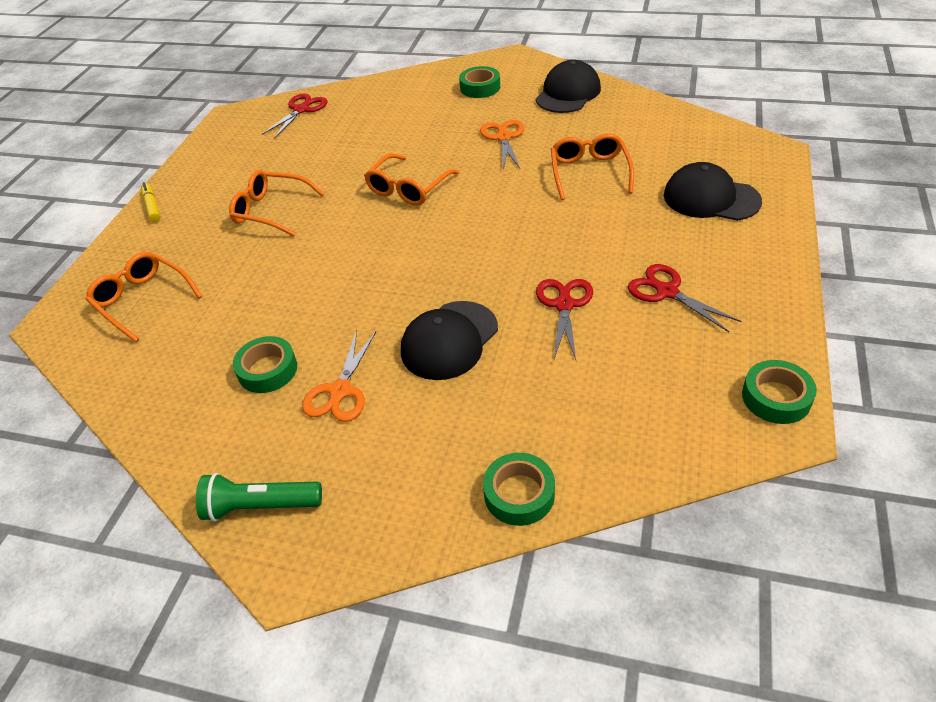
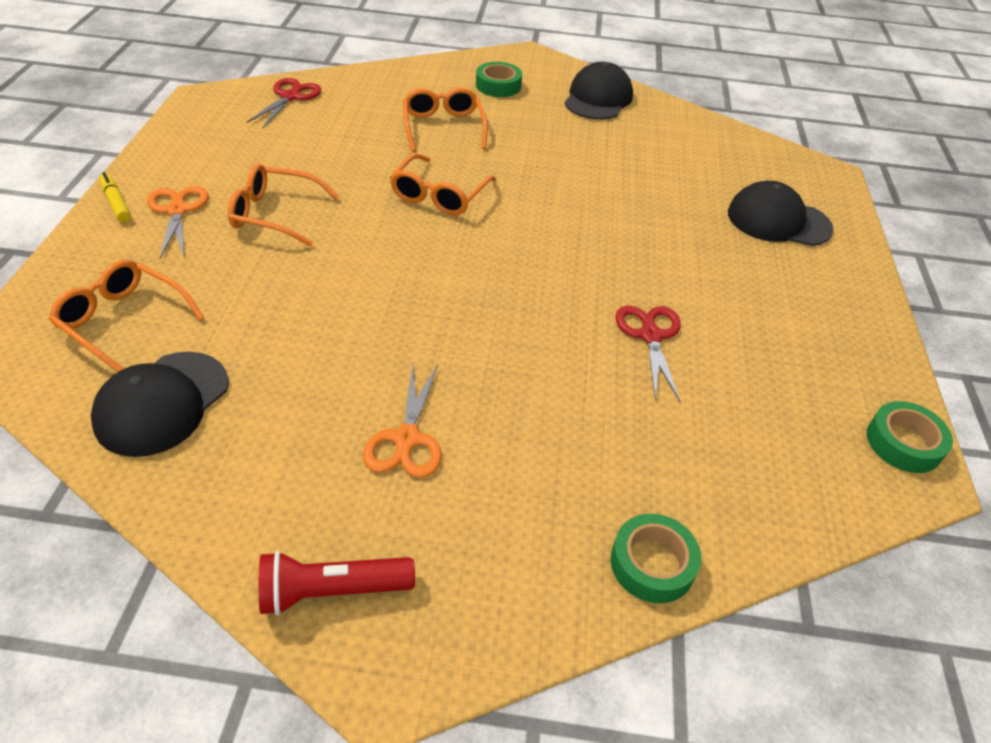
camera: 15 degrees left, 0 degrees up
(260, 506) = (332, 591): green flashlight -> red flashlight
(267, 370) = (308, 412): green tape -> none
(449, 340) = (527, 376): black cap -> black cap (162, 403)
(503, 138) = (537, 143): orange scissors -> orange scissors (177, 211)
(589, 172) = (642, 187): orange glasses -> orange glasses (443, 127)
(667, 292) = (759, 323): red scissors -> none

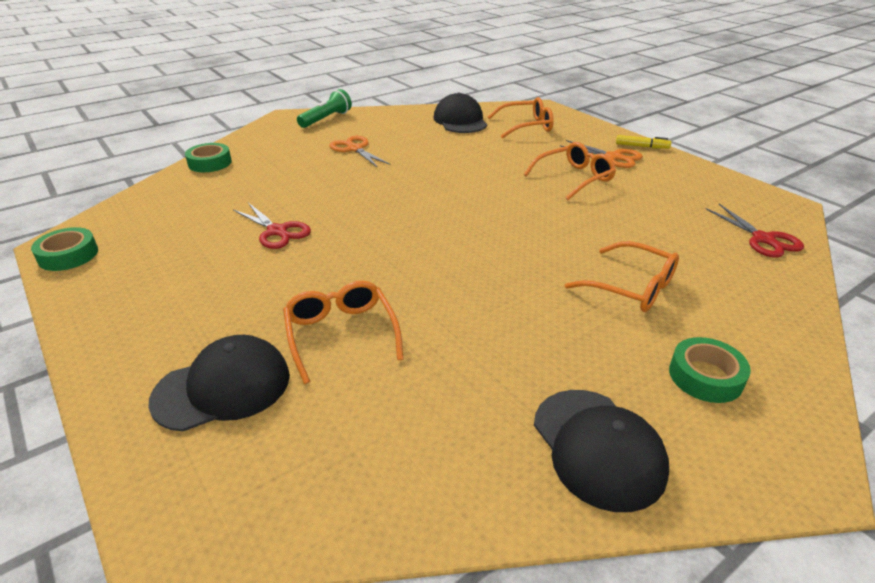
camera: 140 degrees right, 10 degrees down
(332, 591) = (326, 119): red flashlight -> green flashlight
(439, 195) = (523, 236): orange glasses -> orange glasses (341, 334)

